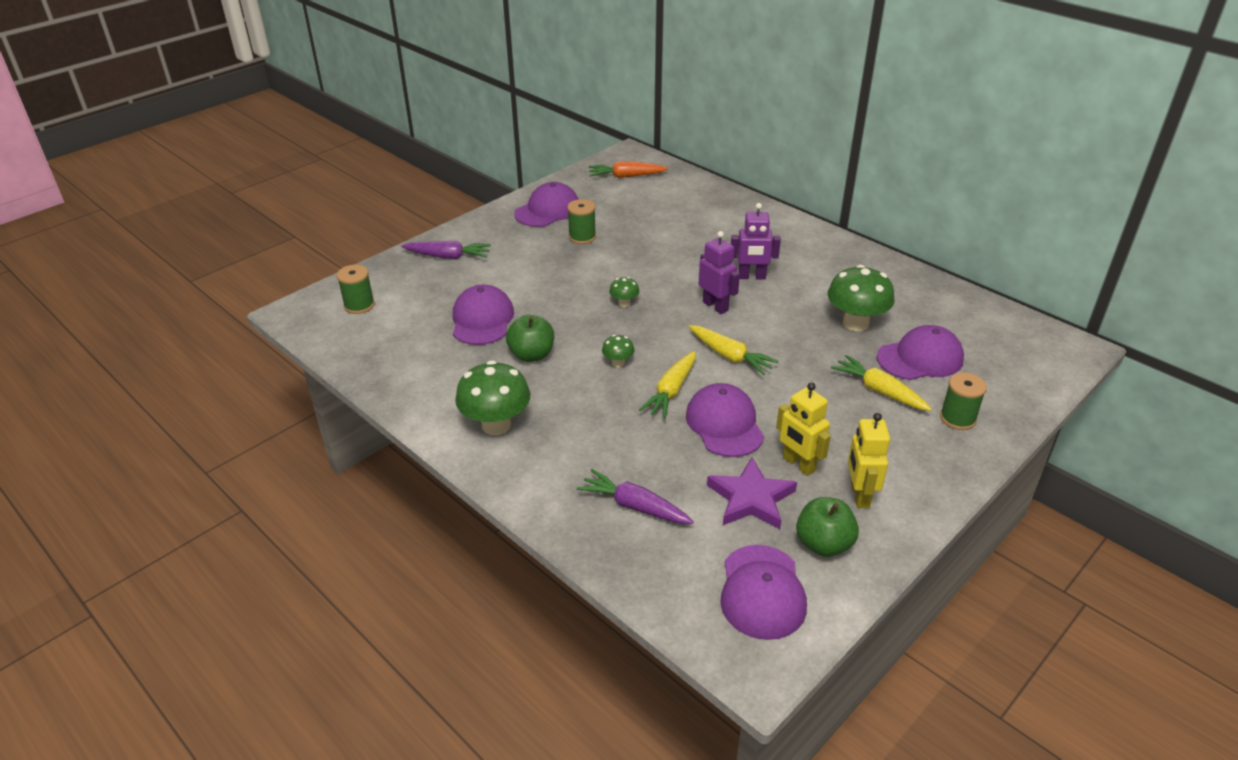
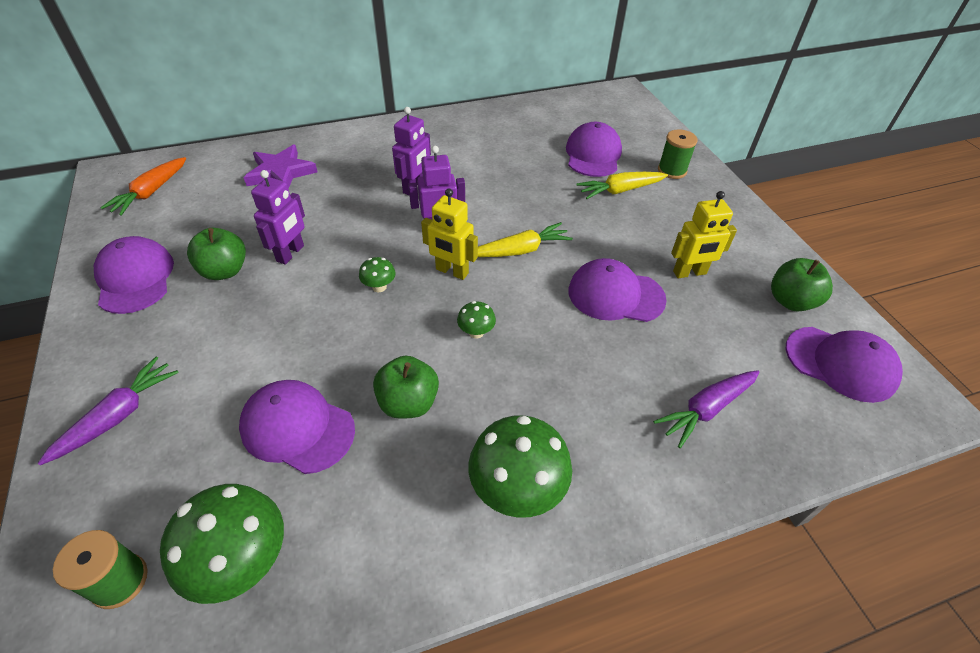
camera: 65 degrees left, 10 degrees up
(582, 237) = (224, 271): green spool -> green apple
(622, 254) = (291, 253): none -> purple robot
(671, 391) = (547, 311): yellow carrot -> none
(751, 498) = (722, 321): purple star -> purple star (280, 173)
(855, 323) = (527, 164): green mushroom -> green mushroom (242, 561)
(859, 495) = (739, 256): yellow robot -> yellow robot (452, 271)

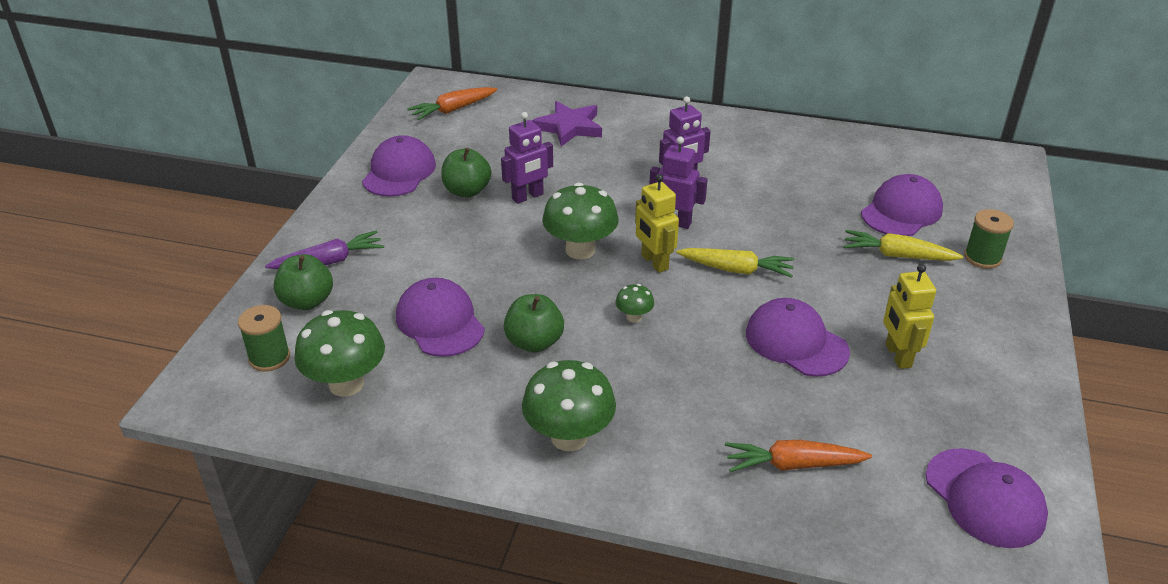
camera: 35 degrees right, 10 degrees down
(379, 287) = (580, 250): green mushroom -> green mushroom, size x2.09
(689, 273) = (897, 356): yellow robot -> yellow robot turned 60 degrees clockwise
(706, 409) = (793, 465): purple carrot -> orange carrot
(791, 301) = (990, 425): green apple -> green apple (307, 301)

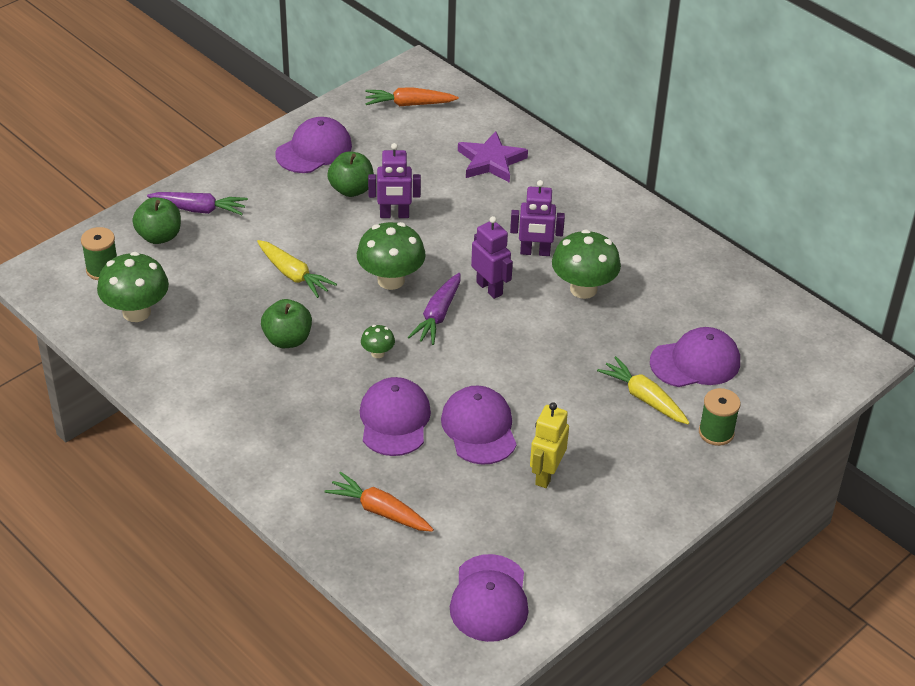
camera: 30 degrees right, 5 degrees up
(440, 322) = (236, 294): purple cap -> purple cap (394, 420)
(569, 437) = (248, 419): green mushroom -> green mushroom (583, 289)
(654, 262) = (438, 316): yellow robot -> purple carrot
(736, 270) = (496, 350): yellow carrot -> yellow carrot (293, 275)

